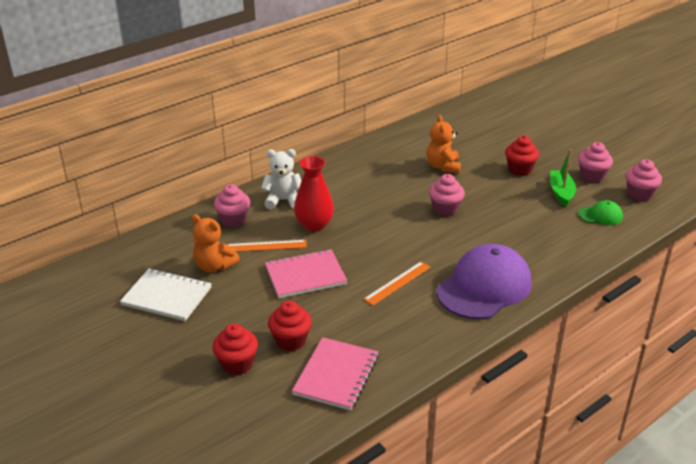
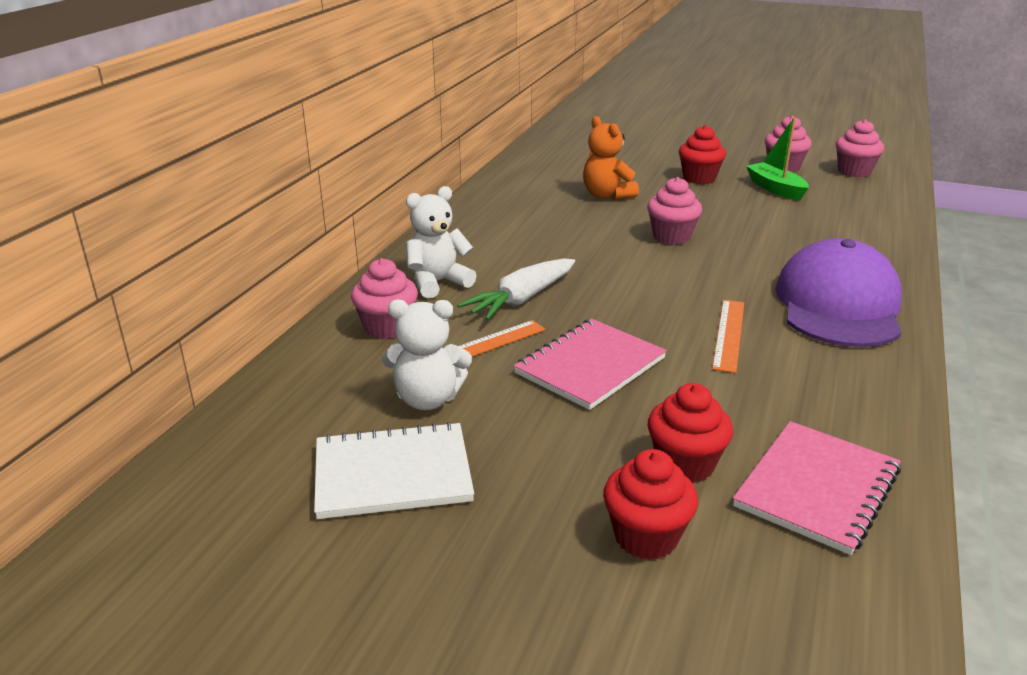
camera: 30 degrees left, 5 degrees down
(214, 266) = (427, 399): orange teddy bear -> white teddy bear
(314, 225) = (521, 299): red vase -> white carrot
(336, 375) = (817, 488): pink notebook -> pink notebook turned 45 degrees clockwise
(600, 215) = (847, 199): green cap -> none

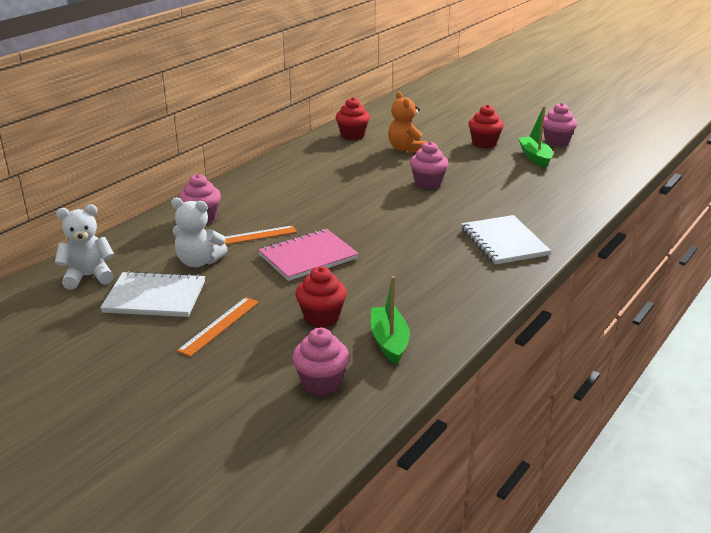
camera: 15 degrees right, 0 degrees up
(437, 283) = (250, 195): white teddy bear -> white teddy bear (88, 276)
(521, 299) = (295, 212): white carrot -> none
(646, 537) = (270, 349): red cupcake -> red cupcake (352, 135)
(729, 334) = (412, 250): orange ruler -> orange ruler (219, 326)
(817, 488) = (389, 341): pink notebook -> green boat
(838, 305) = (504, 242): purple cap -> white notebook
(854, 171) = (609, 150): pink cupcake -> pink cupcake (321, 383)

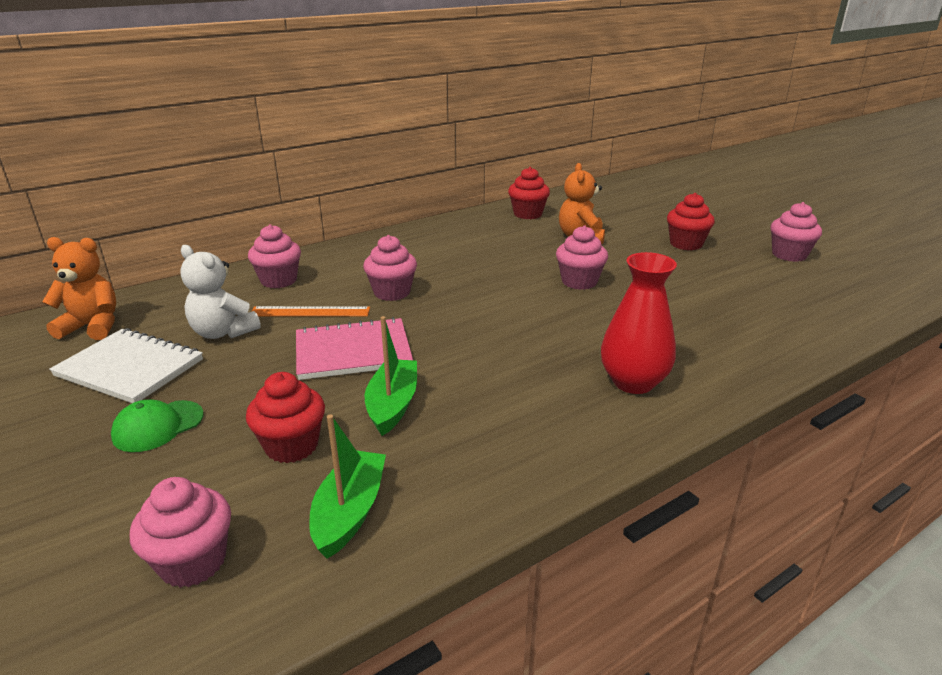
camera: 20 degrees right, 0 degrees up
(88, 276) = (92, 327): white teddy bear -> orange teddy bear
(219, 326) = (158, 426): orange ruler -> green cap
(299, 212) = (392, 292): none -> pink cupcake
(504, 242) = (633, 382): white notebook -> red vase
(535, 157) = (747, 270): green boat -> green boat (393, 405)

